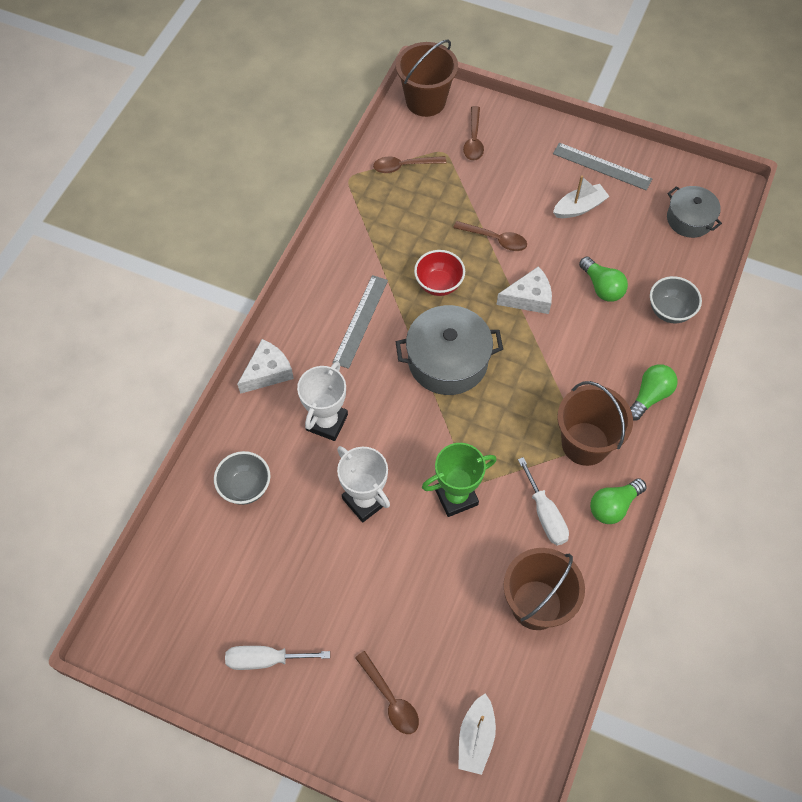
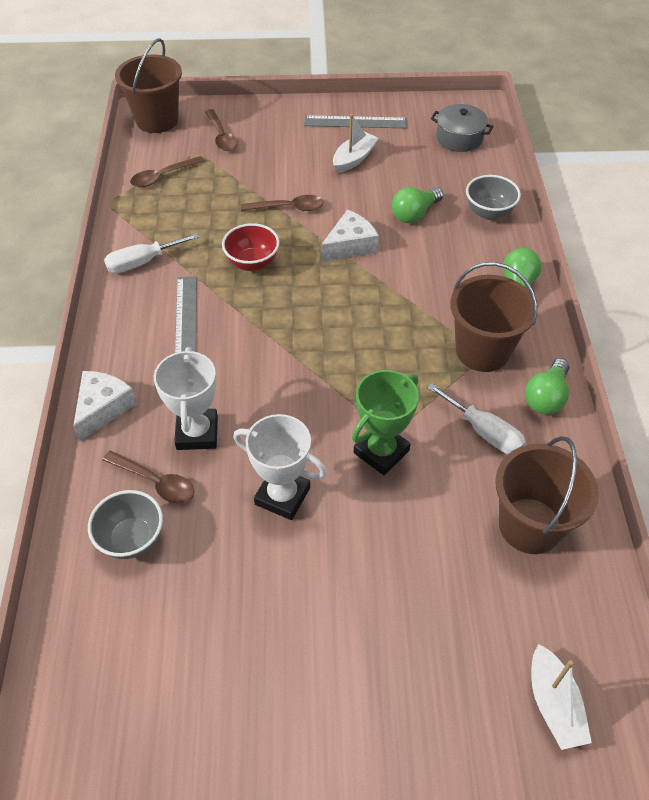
camera: 25 degrees left, 10 degrees down
(265, 659) = (251, 732): white screwdriver -> white screwdriver (142, 262)
(390, 699) = (430, 706): brown spoon -> brown spoon (155, 482)
(448, 361) = (299, 327): grey pot -> none
(602, 287) = (414, 214): green light bulb -> green light bulb turned 105 degrees clockwise

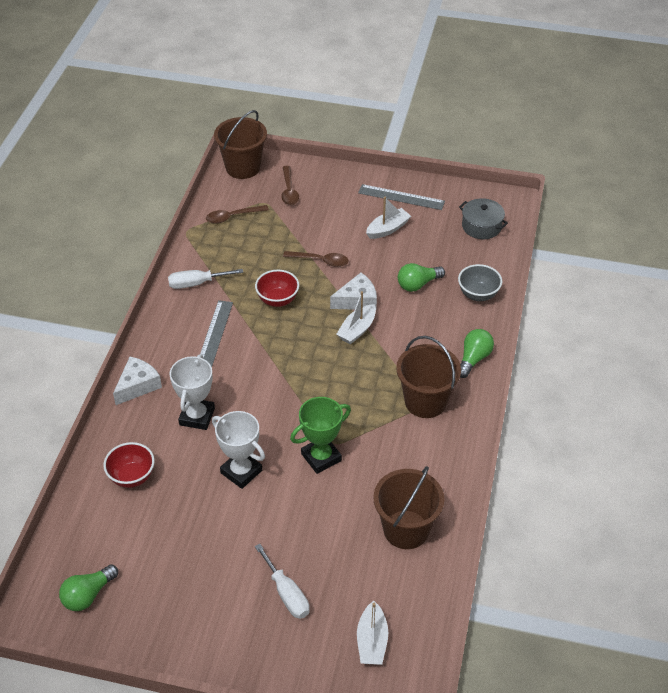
camera: 15 degrees right, 5 degrees down
(132, 539) = (132, 477): grey bowl -> red bowl
(155, 482) = (158, 443): brown spoon -> none
(364, 280) = (357, 330): none -> white boat
(484, 432) = (401, 460): white screwdriver -> white screwdriver (287, 593)
(546, 397) = (458, 445): green light bulb -> green light bulb (88, 595)

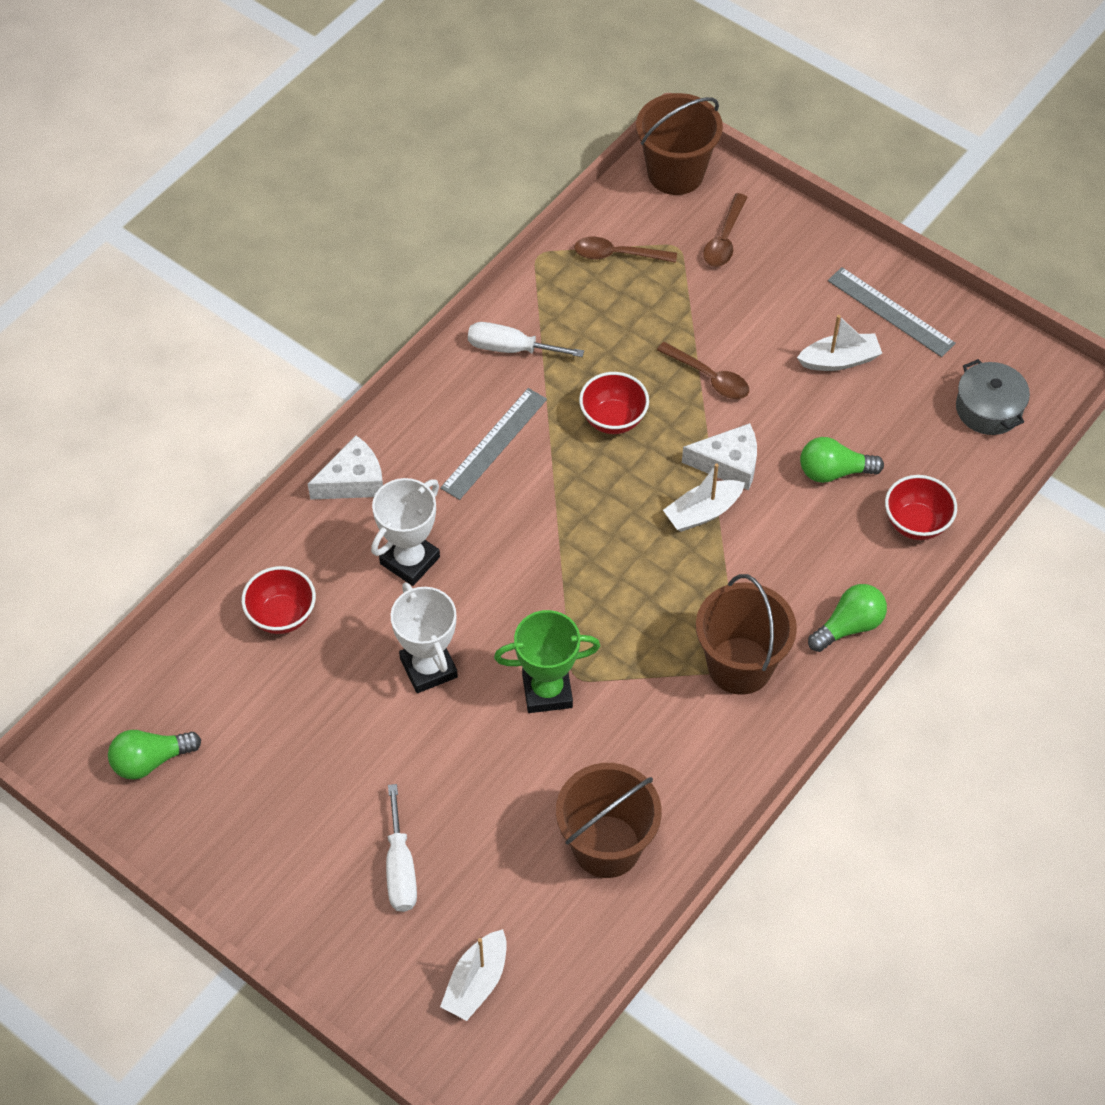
camera: 25 degrees right, 10 degrees up
(478, 294) = (916, 523): grey bowl -> red bowl

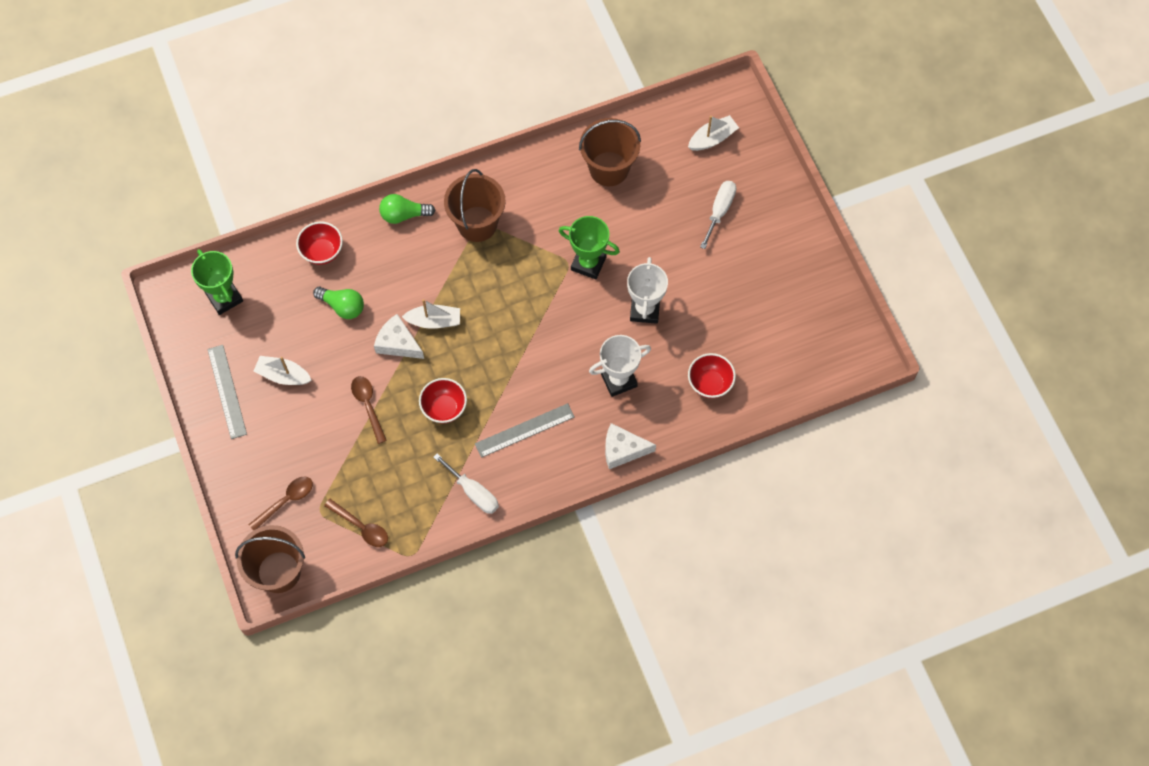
camera: 150 degrees left, 10 degrees up
(150, 760) = (823, 335): green light bulb -> none
(988, 409) = (224, 297): grey pot -> green trophy

